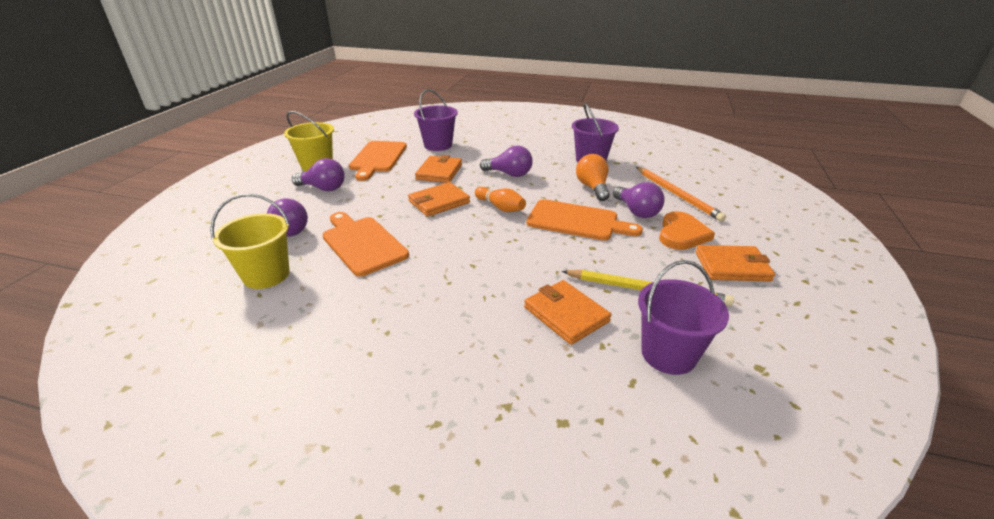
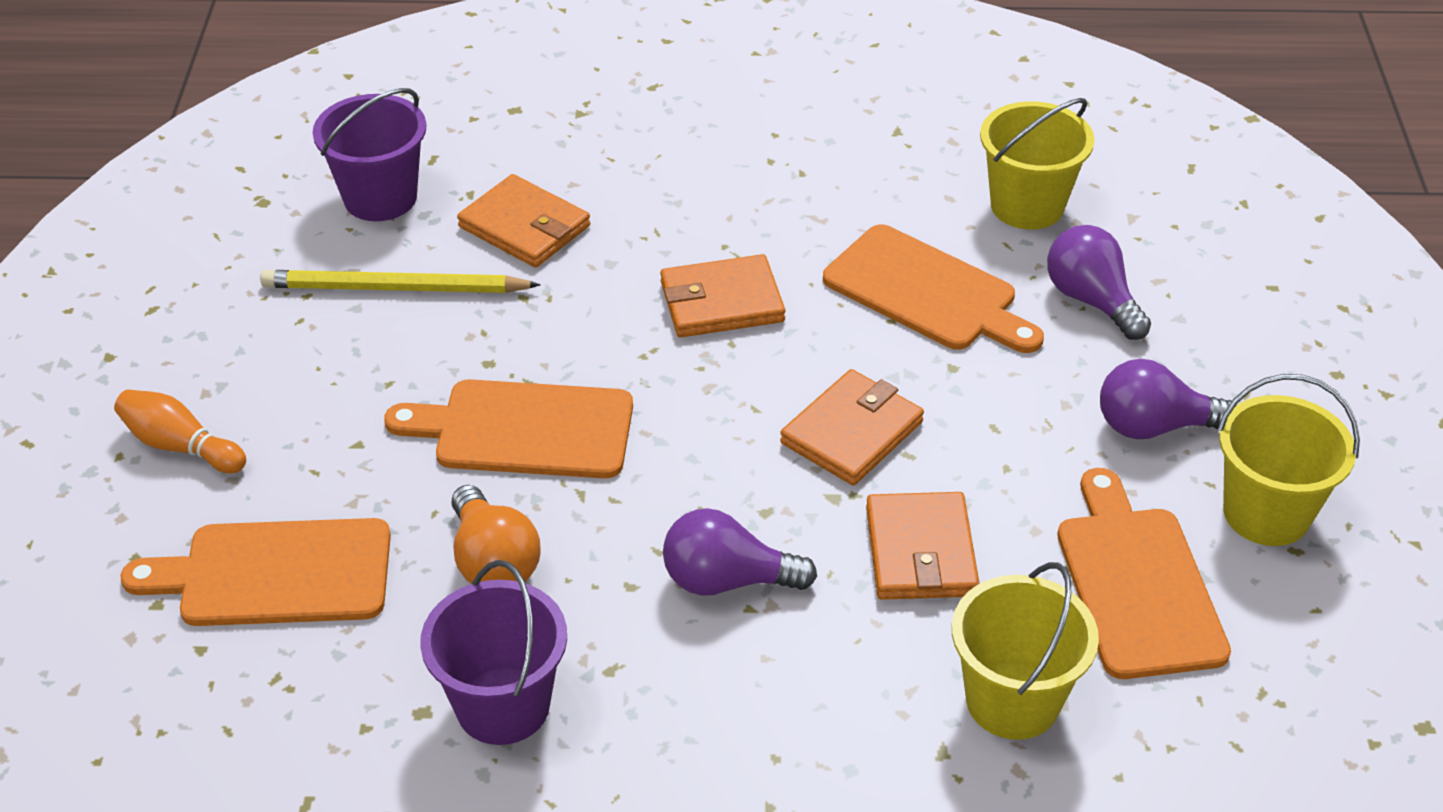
camera: 165 degrees right, 10 degrees up
(438, 145) = (1012, 701): purple bucket -> yellow bucket
(500, 207) = (704, 442): orange bowling pin -> orange bowling pin (180, 446)
(636, 211) = (388, 487): purple light bulb -> none
(677, 195) = (275, 574): orange pencil -> orange cutting board
(682, 234) = (300, 433): orange heart -> none
(732, 266) = (228, 365): orange wallet -> orange wallet (721, 302)

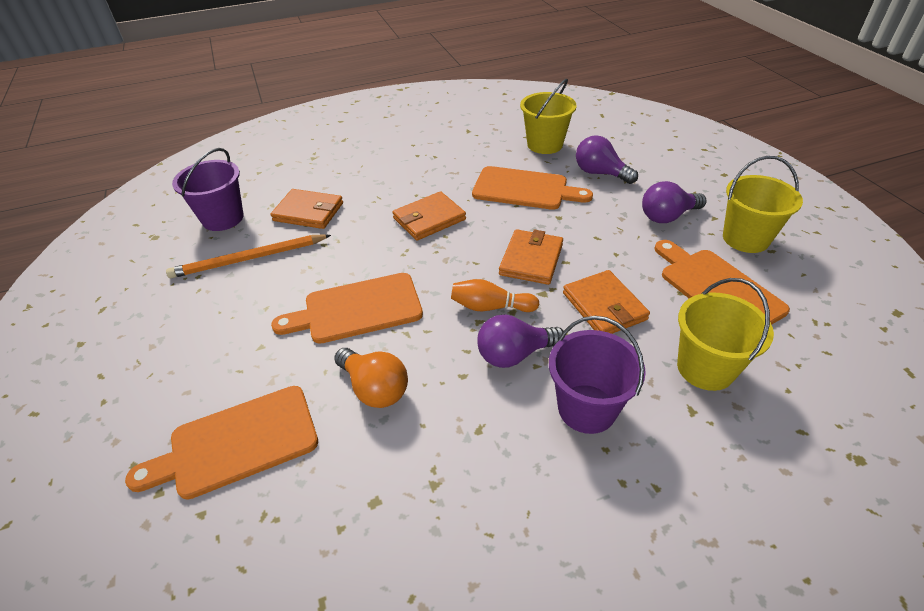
camera: 20 degrees left, 0 degrees up
(180, 446) = (144, 382): orange bowling pin -> orange bowling pin (491, 307)
(394, 288) = (249, 259): yellow pencil -> orange pencil
(503, 706) = (425, 478): purple bucket -> purple bucket (587, 408)

